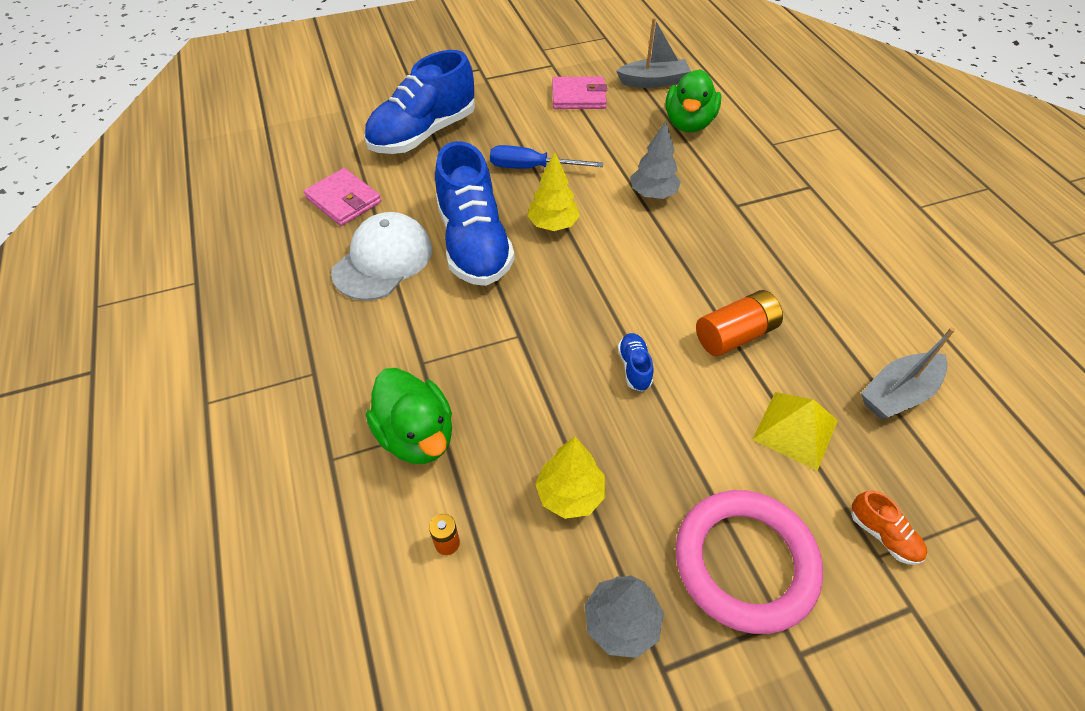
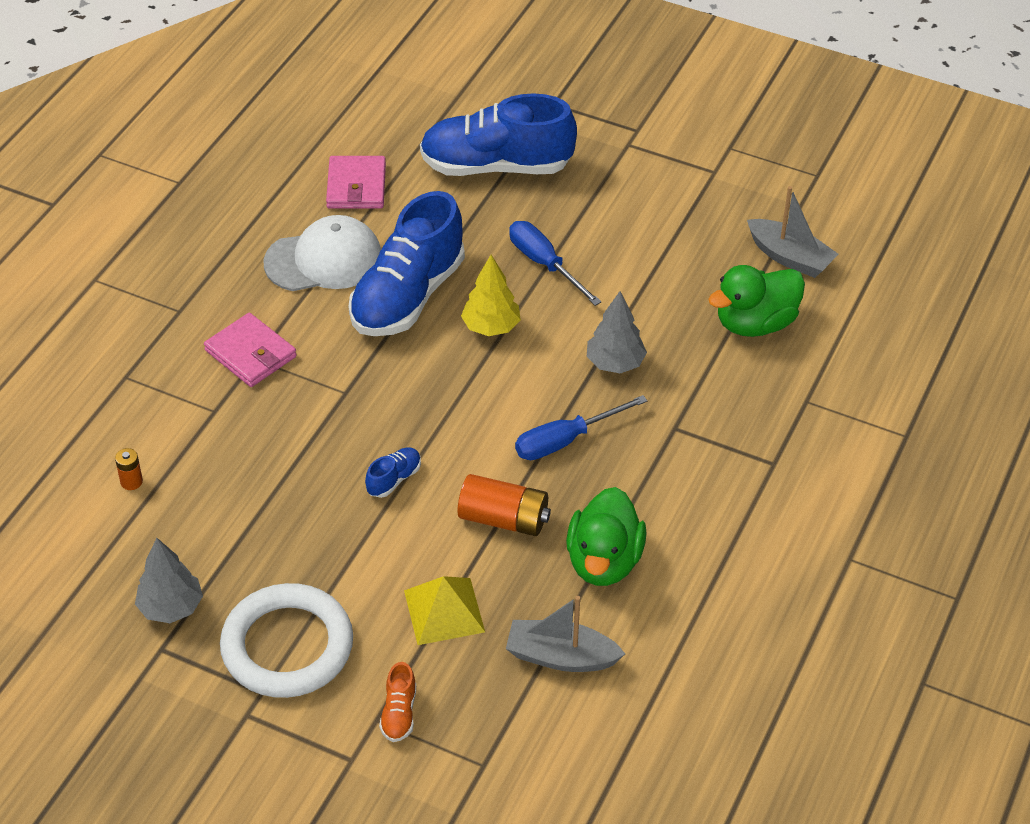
camera: 45 degrees right, 5 degrees down
(417, 435) = (192, 404): green duck -> green duck (604, 561)
(570, 494) = (237, 518): yellow tree -> none
(578, 96) = (689, 223): pink wallet -> pink wallet (250, 354)
(694, 258) = (565, 440): none -> blue screwdriver
(745, 562) = (287, 646): pink ring -> white ring

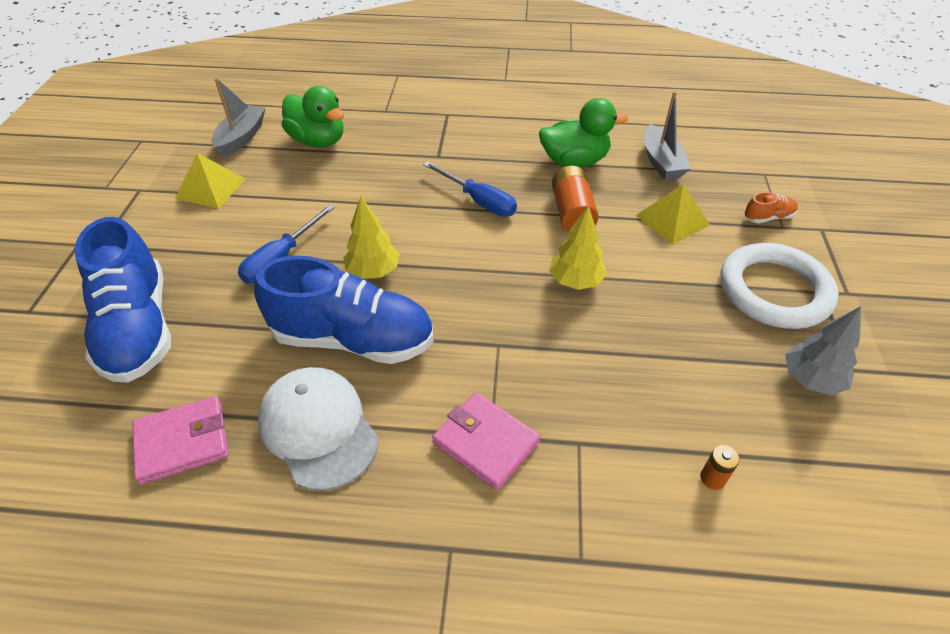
camera: 110 degrees left, 0 degrees up
(250, 354) = (485, 442): pink wallet -> pink wallet turned 75 degrees counterclockwise
(394, 479) = (575, 281): blue shoe -> yellow tree
(615, 363) = (387, 195): grey tree -> none
(692, 224) = (211, 188): none -> yellow pyramid

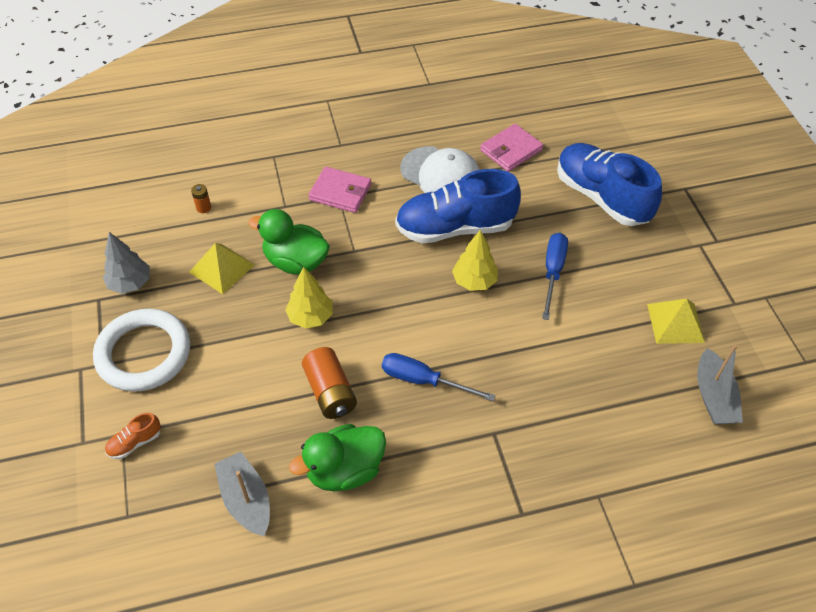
camera: 160 degrees right, 5 degrees up
(318, 141) = (632, 417): green duck -> green duck (295, 262)
(672, 220) = (232, 411): yellow pyramid -> yellow pyramid (222, 268)

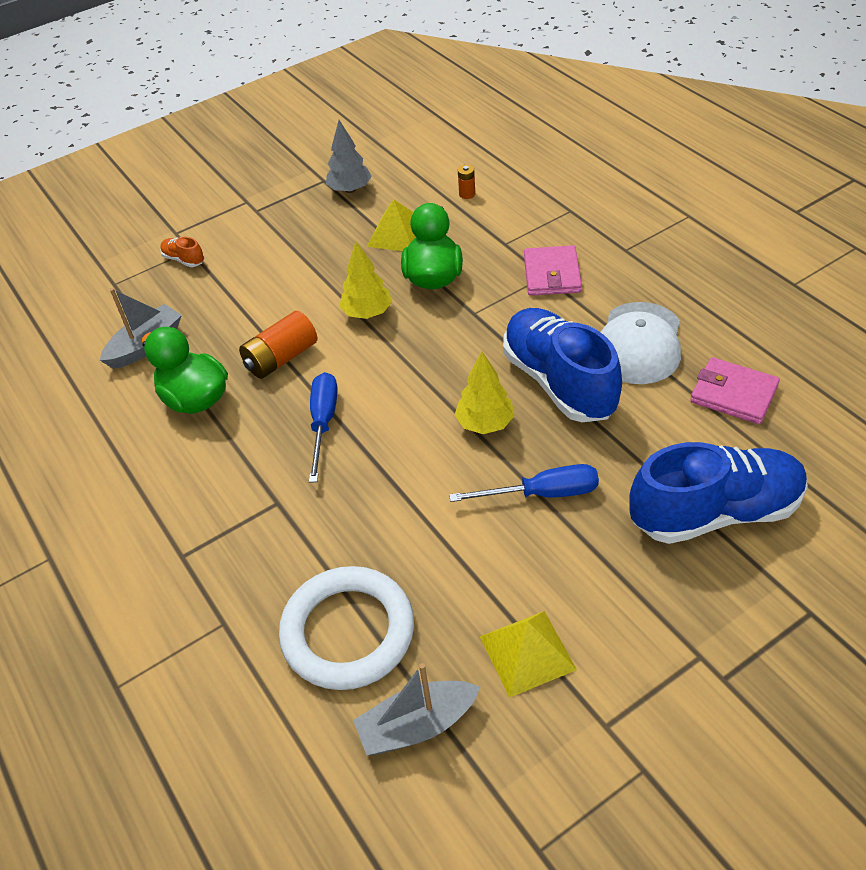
camera: 75 degrees right, 5 degrees down
(144, 353) = (277, 228): white ring -> white ring (348, 632)
(601, 197) = (715, 512): blue shoe -> blue shoe turned 45 degrees clockwise

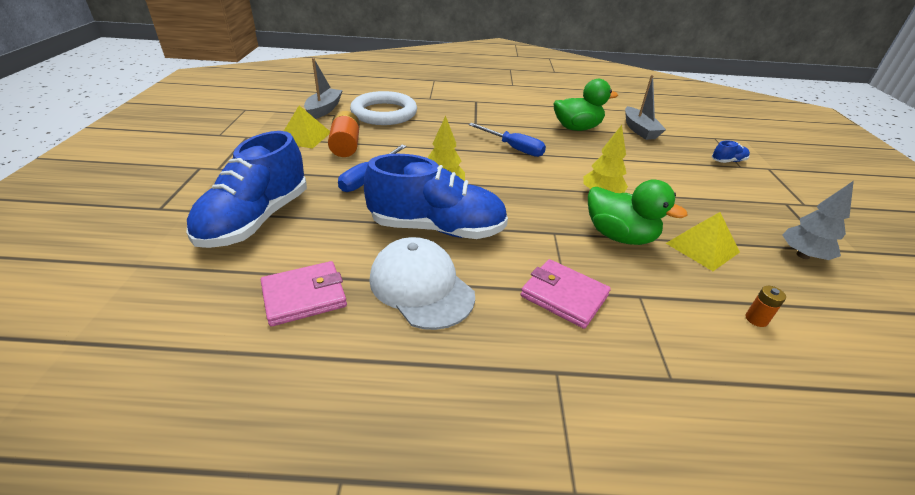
camera: 120 degrees right, 10 degrees down
(184, 260) = (728, 161): orange shoe -> blue shoe
(281, 358) = (585, 156): orange battery -> orange battery (345, 145)

